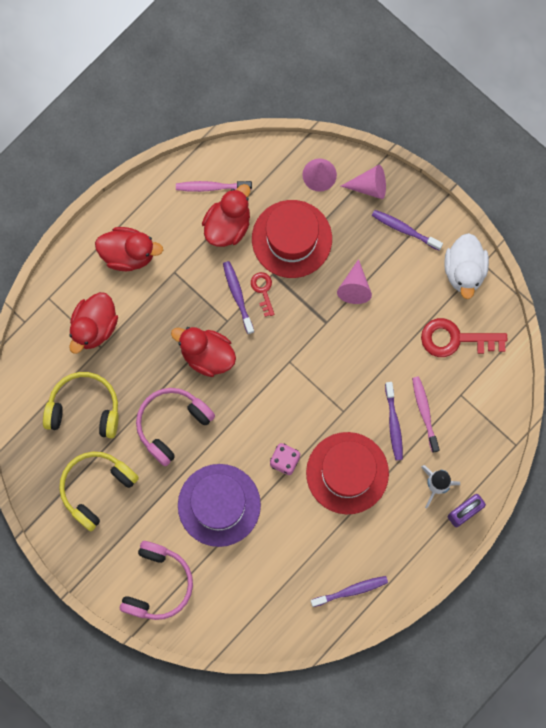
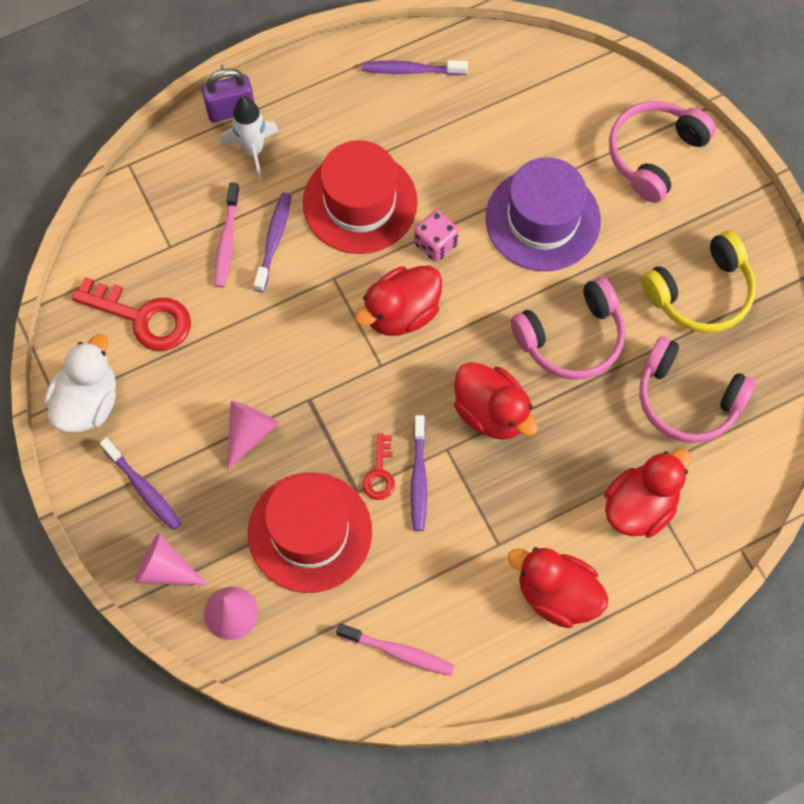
camera: 160 degrees left, 10 degrees down
(84, 408) = (687, 399): yellow headphones -> pink headphones
(228, 225) = (395, 585): red duck -> red duck (401, 313)

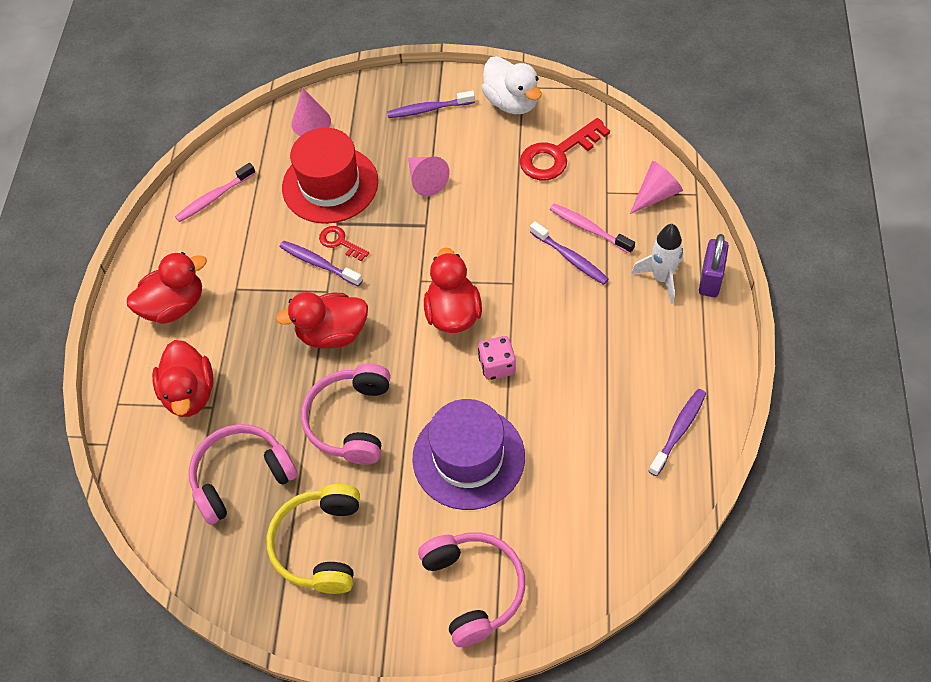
camera: 125 degrees right, 10 degrees down
(165, 569) = (365, 100): pink cone -> pink cone (656, 194)
(360, 202) = (568, 330): red hat -> none

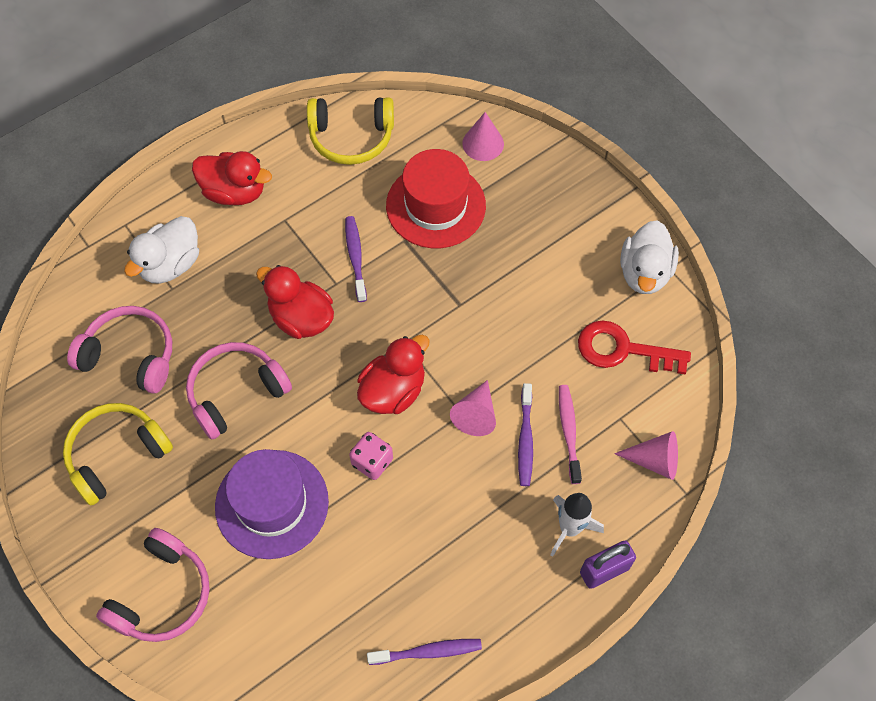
camera: 45 degrees right, 5 degrees up
(190, 393) = (170, 264): red duck -> white duck
(214, 198) = (351, 137): pink toothbrush -> yellow headphones
(340, 242) = (388, 256): red key -> none
(426, 180) = (503, 270): pink cone -> pink cone (476, 415)
(428, 109) = (576, 216): purple toothbrush -> none

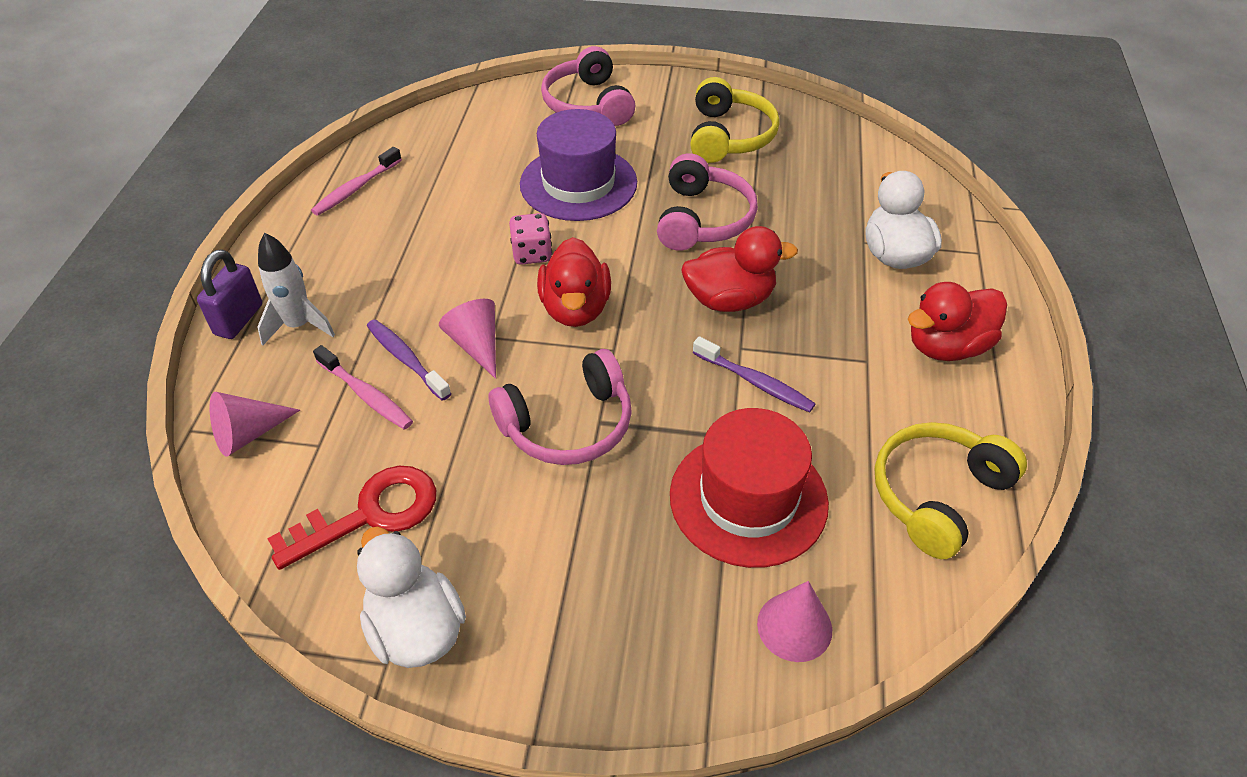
camera: 135 degrees right, 15 degrees down
(130, 356) = (816, 185): pink headphones -> pink headphones (568, 425)
(428, 652) = (356, 188): purple toothbrush -> pink toothbrush

